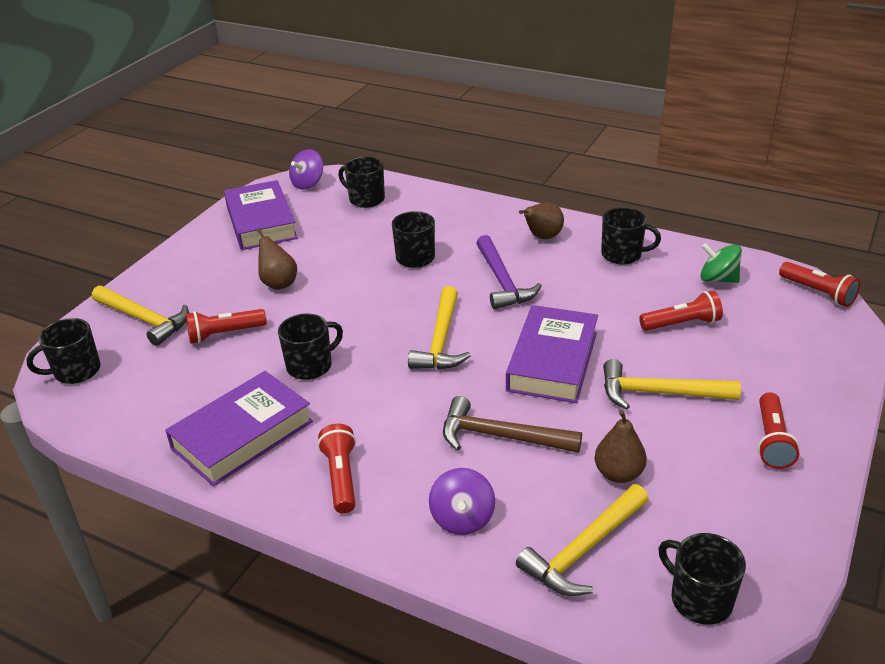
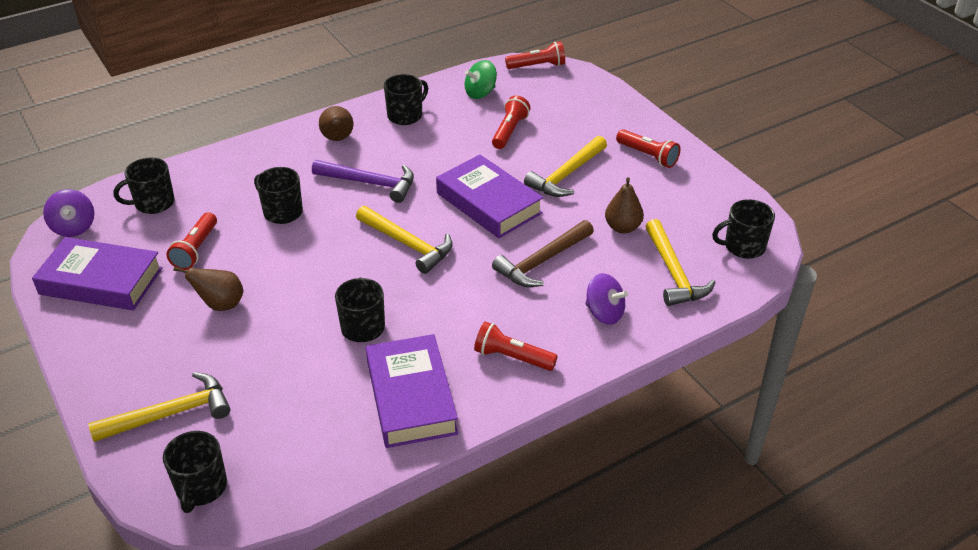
camera: 60 degrees left, 5 degrees up
(224, 334) = (259, 364): red flashlight -> red flashlight (196, 249)

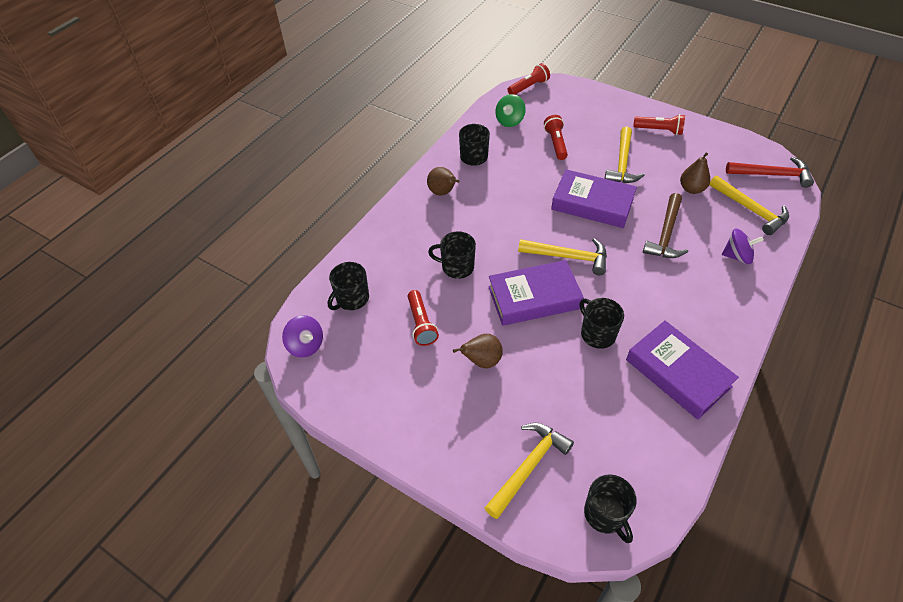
camera: 25 degrees left, 10 degrees up
(101, 281) = (372, 382): purple book -> purple book (534, 297)
(370, 183) = (498, 219): purple hammer -> none
(512, 357) = (712, 313): red flashlight -> none
(743, 246) = (772, 174): black mug -> red hammer

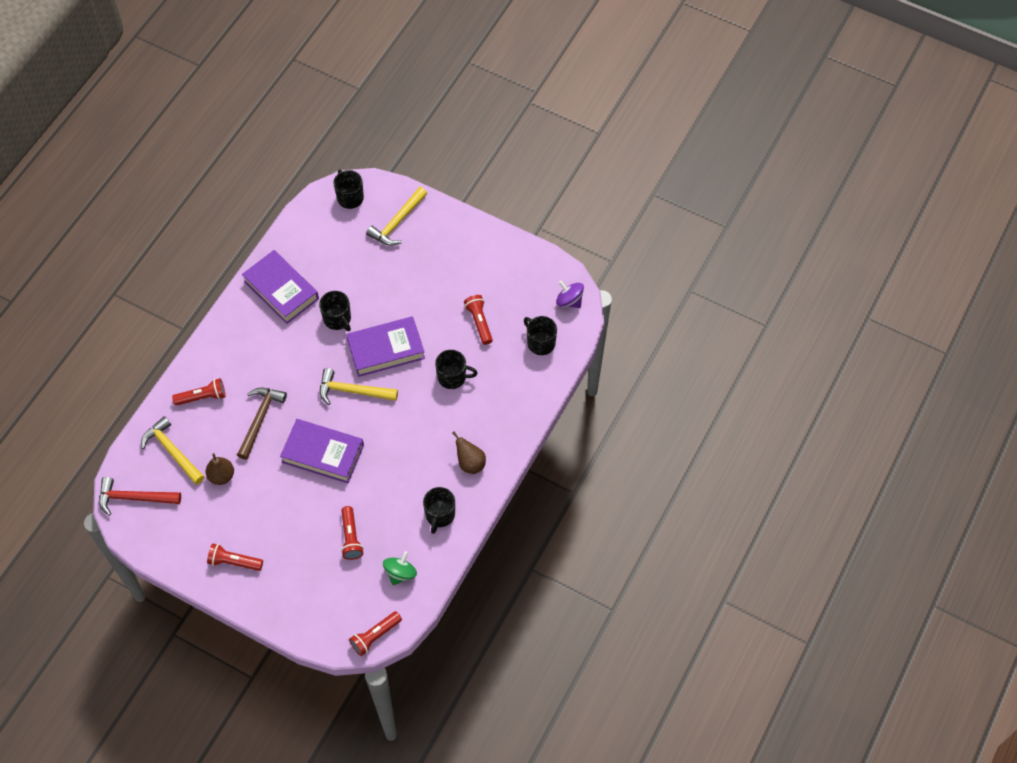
camera: 175 degrees right, 10 degrees up
(351, 299) = (540, 342): black mug -> black mug turned 75 degrees counterclockwise
(482, 361) = (429, 293): brown pear -> none
(622, 163) = (284, 509): yellow hammer -> none
(737, 256) = (202, 397): purple spinning top -> red flashlight

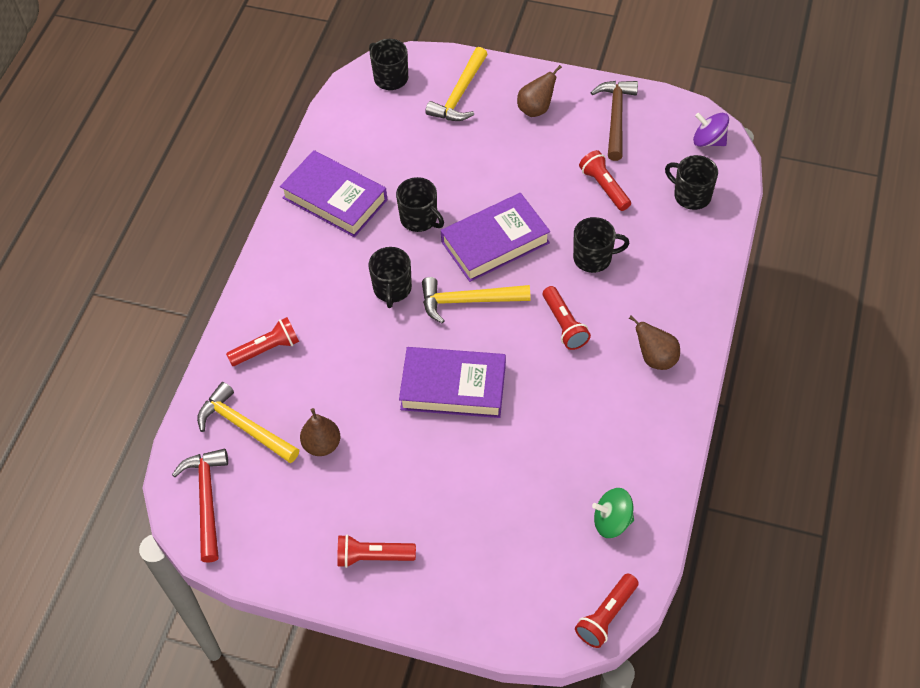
camera: 10 degrees left, 5 degrees down
(134, 498) = (206, 500): red hammer -> red hammer turned 90 degrees clockwise
(260, 419) = (353, 361): brown hammer -> brown hammer (615, 117)
(351, 537) = (527, 488): red flashlight -> red flashlight (564, 325)
(400, 573) = (612, 521): green spinning top -> green spinning top turned 105 degrees counterclockwise
(440, 515) = (638, 433): black mug -> black mug (392, 289)
(450, 247) = (536, 109): none -> brown pear

